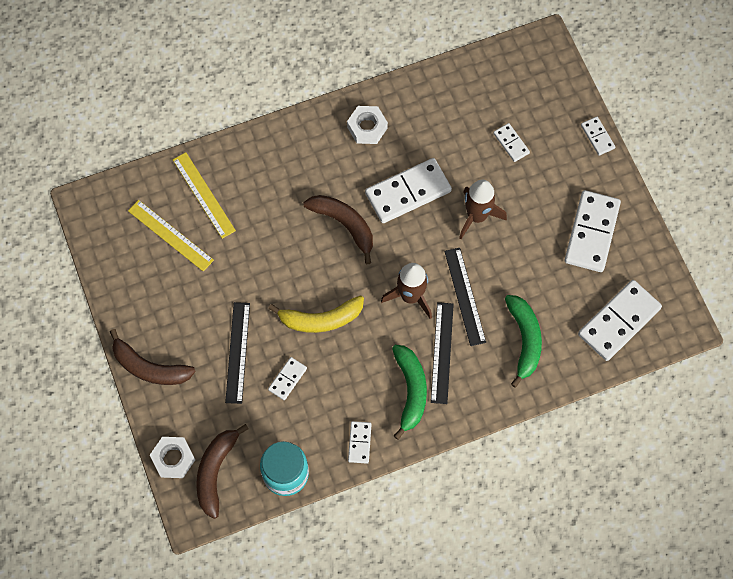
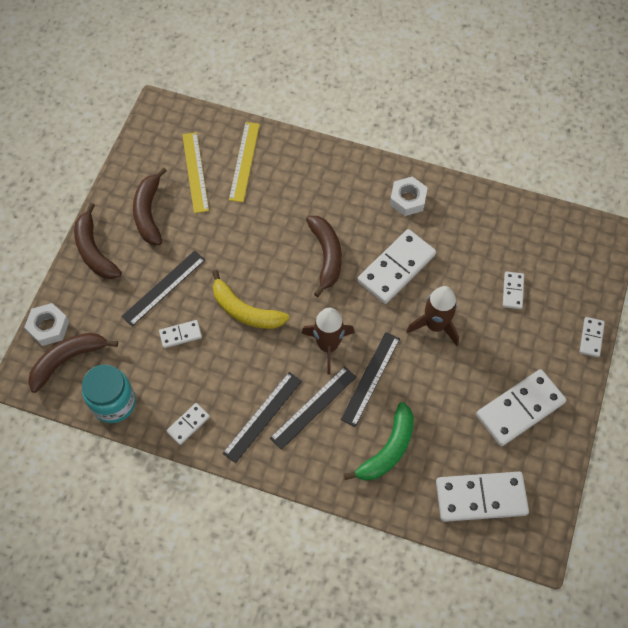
camera: 40 degrees right, 5 degrees down
(165, 300) = (149, 213): none -> brown banana
(408, 192) = (396, 268): white domino -> white domino turned 60 degrees counterclockwise
(410, 390) = (262, 416): green banana -> black ruler

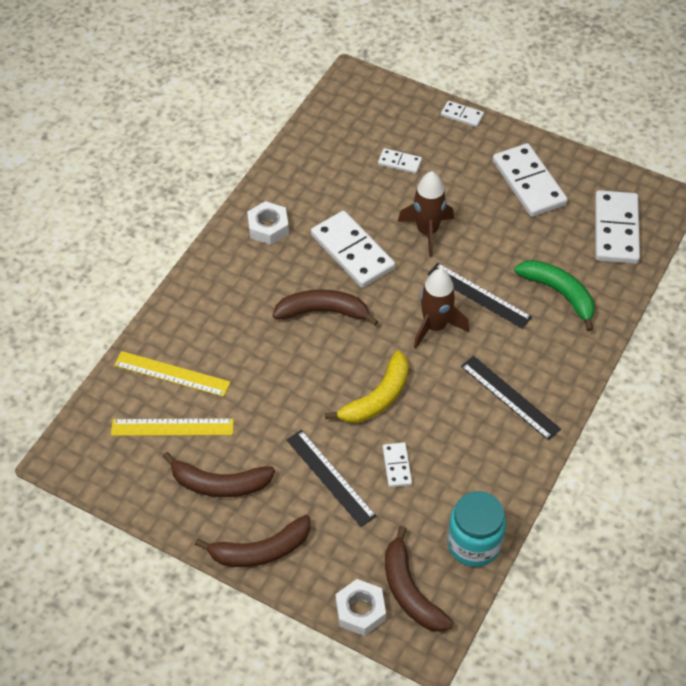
camera: 80 degrees left, 10 degrees down
(188, 424) = (510, 469): white domino -> none
(313, 407) = (505, 350): black ruler -> none

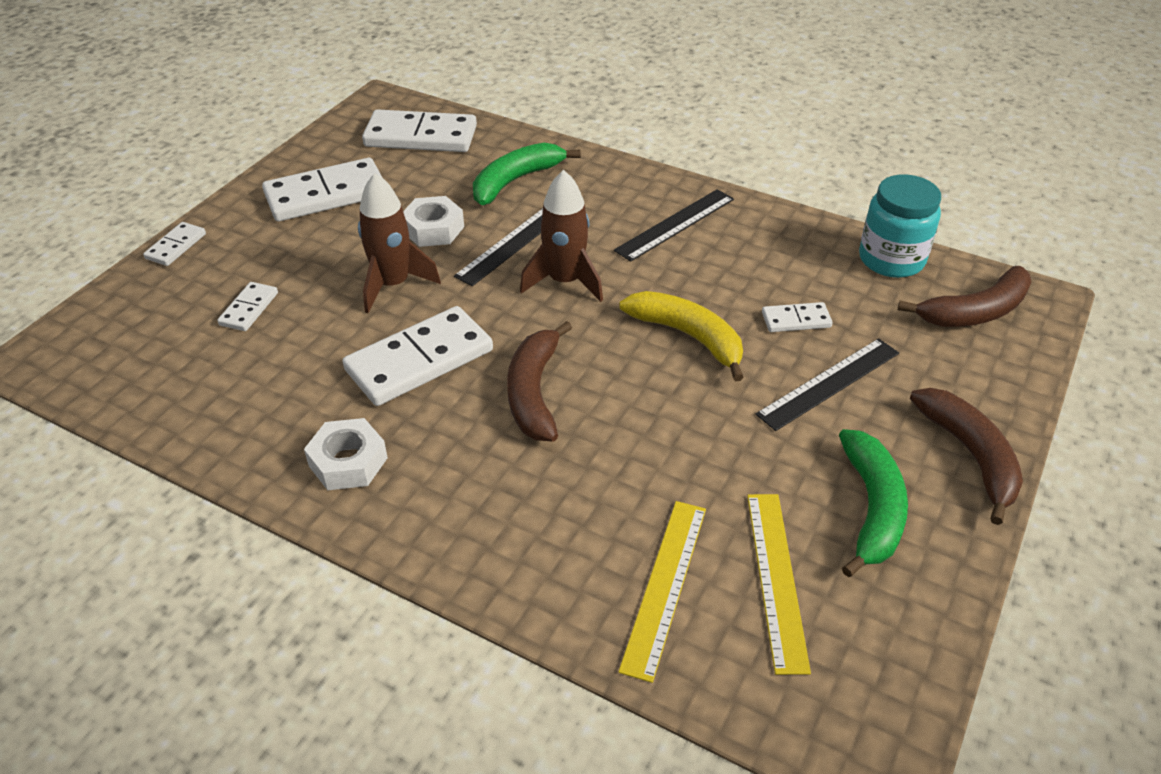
camera: 90 degrees left, 10 degrees down
(219, 484) = (871, 508): brown banana -> green banana
(360, 611) = (1021, 355): white nut -> white nut (433, 229)

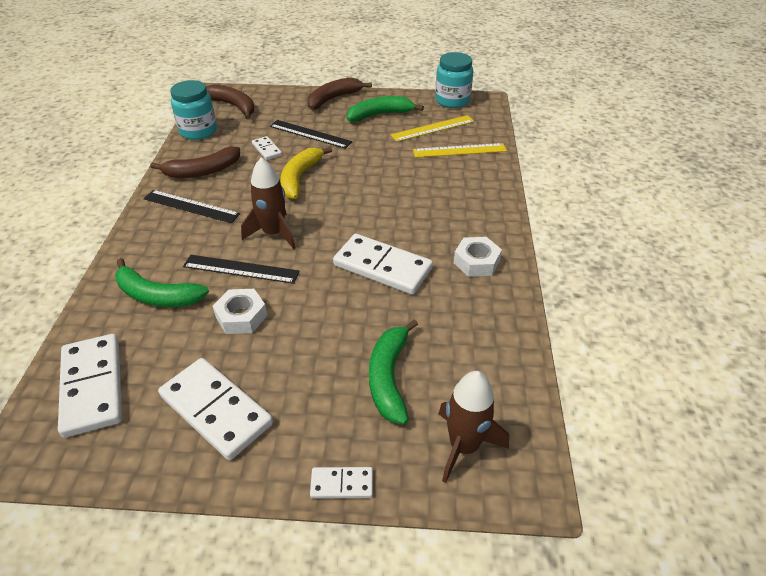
camera: 115 degrees left, 0 degrees up
(249, 309) = (389, 377): white domino -> green banana
(393, 285) = (318, 310): brown rocket -> brown rocket (464, 446)
(534, 392) = (377, 215): brown banana -> brown banana (203, 171)
(901, 679) = (452, 100): none -> turquoise jar

